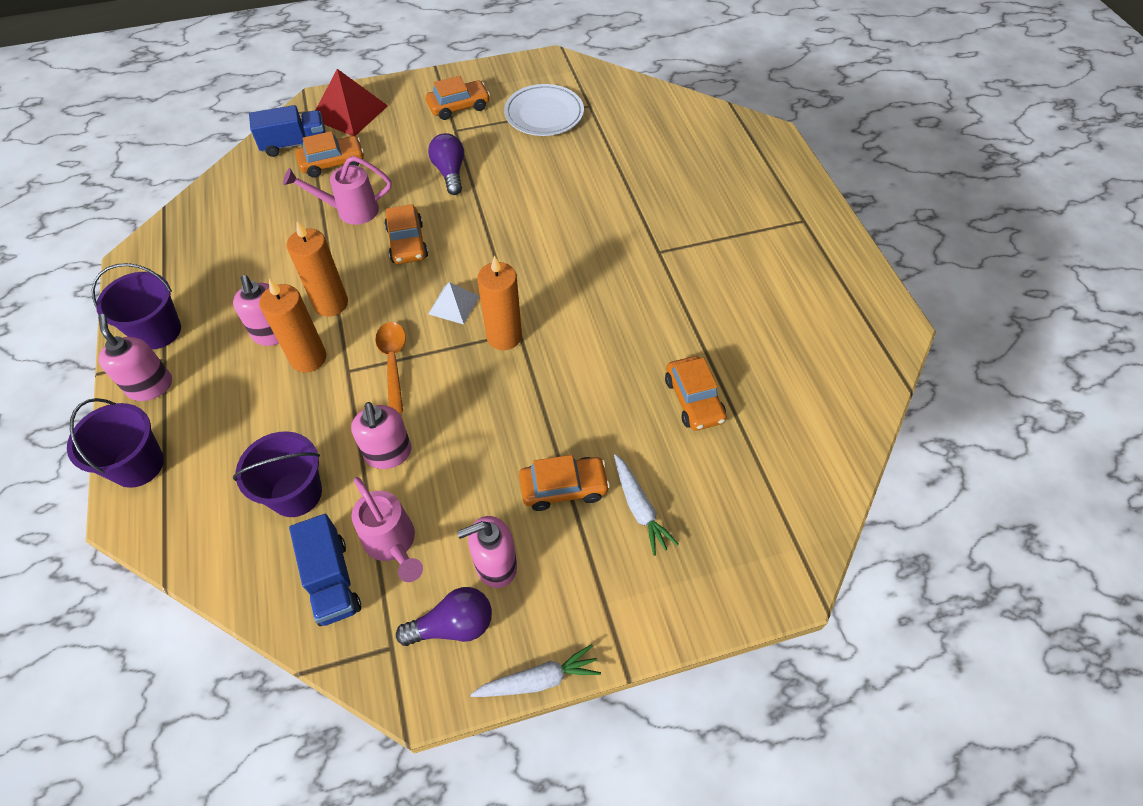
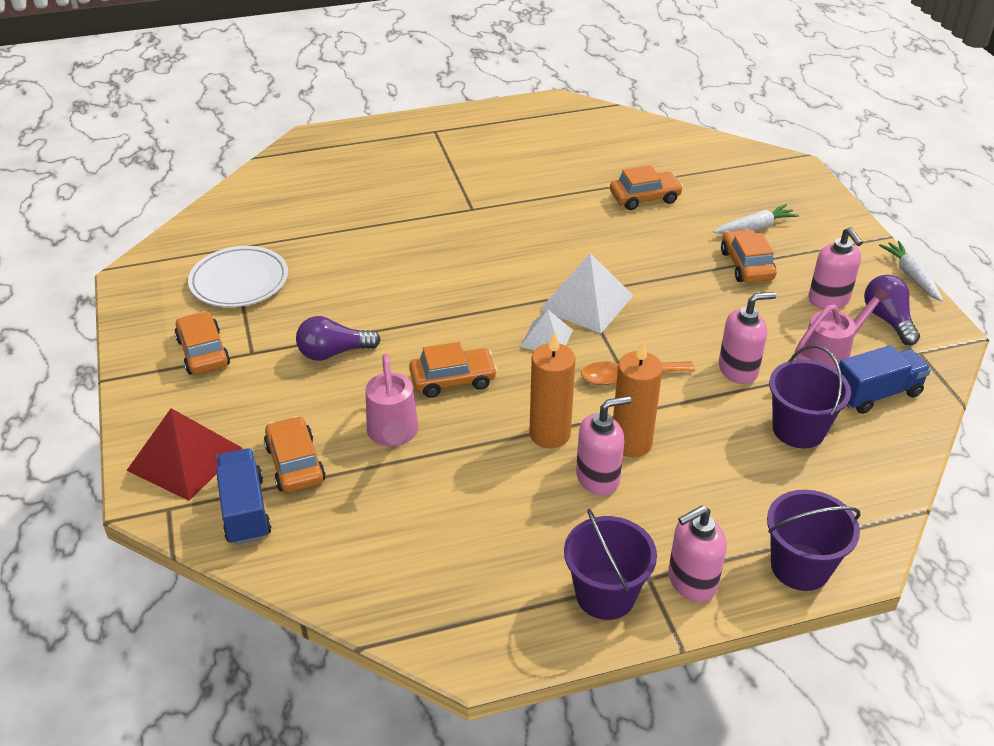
camera: 90 degrees left, 15 degrees down
(504, 336) = (586, 302): orange candle -> white pyramid

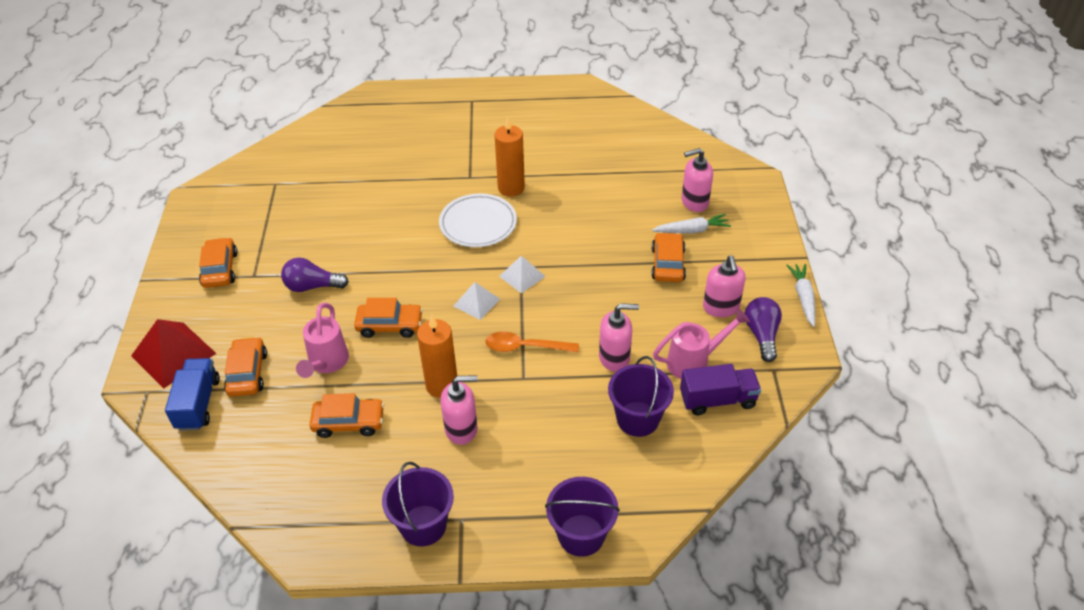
camera: 15 degrees right, 5 degrees up
(239, 281) = (269, 213): white plate -> white plate (478, 224)
(586, 302) = (522, 276): white pyramid -> white pyramid, size x0.59
(631, 443) = (500, 404): orange candle -> orange candle (511, 188)
(644, 198) = (613, 188): orange car -> orange car (349, 422)
(691, 581) = (492, 529): pink soap dispenser -> pink soap dispenser (694, 202)
(876, 394) = (717, 400): blue truck -> purple truck

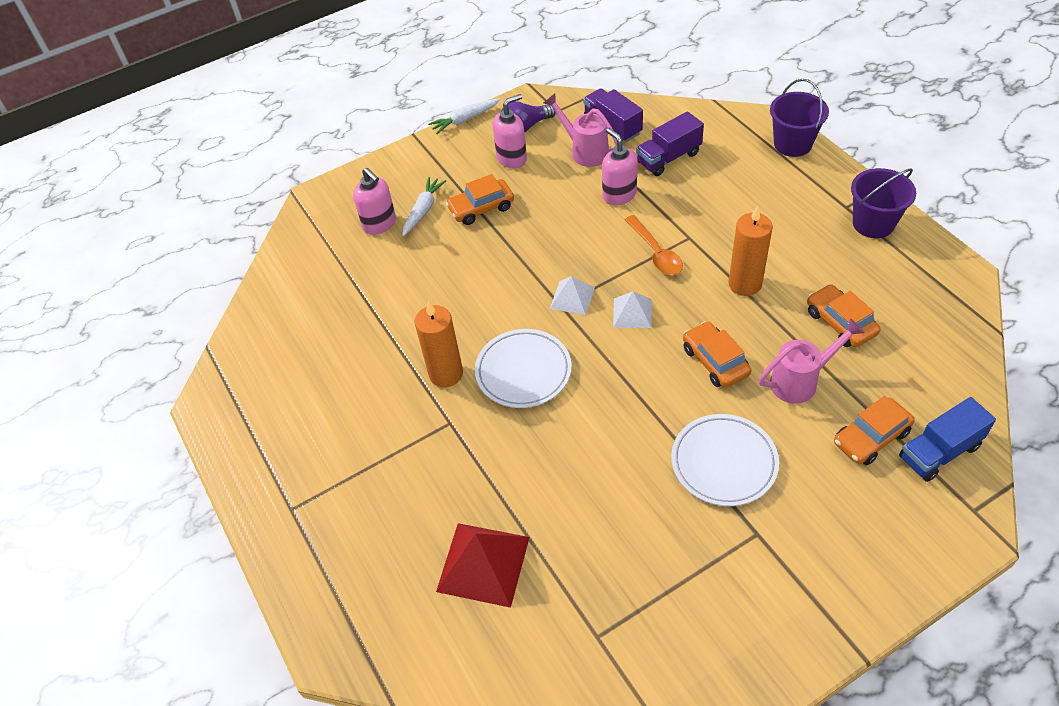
camera: 115 degrees left, 5 degrees up
(173, 354) = (916, 525): red pyramid -> red pyramid (483, 564)
(220, 269) = (778, 579): orange car -> none
(312, 286) = (724, 462): purple light bulb -> white plate
(461, 429) = (774, 248): pink soap dispenser -> none
(637, 419) = (668, 158): purple bucket -> purple truck
(692, 230) = (423, 210): white carrot -> white carrot turned 60 degrees clockwise

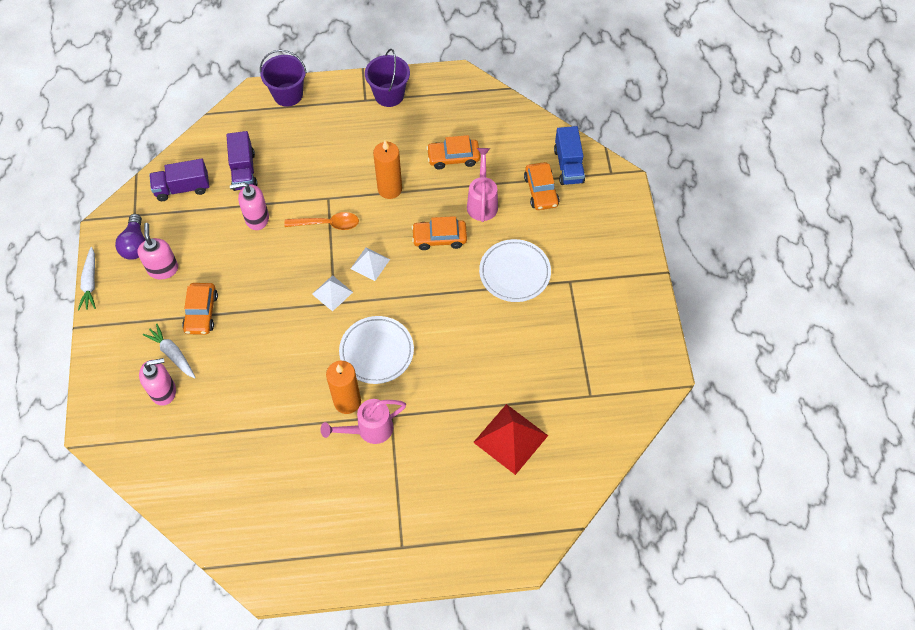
camera: 70 degrees left, 10 degrees up
(584, 151) = (194, 218): pink watering can -> pink watering can (368, 430)

